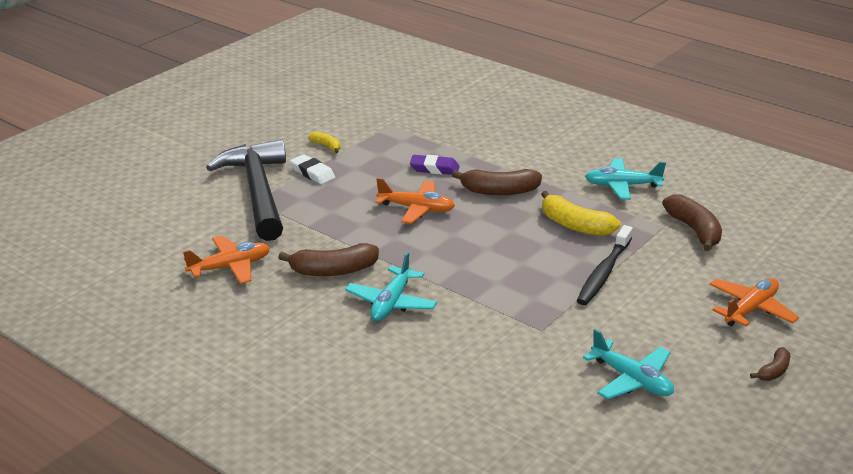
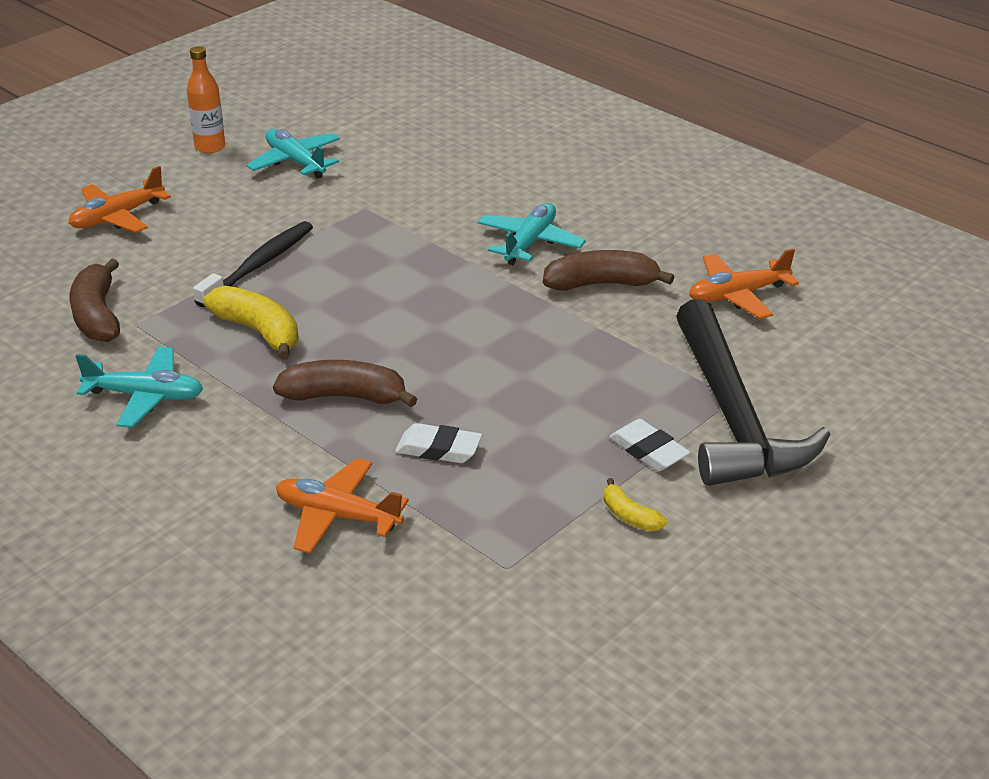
camera: 175 degrees left, 5 degrees up
(416, 209) = (481, 371): orange plane -> orange plane (338, 516)
(434, 169) = (438, 449): purple eraser -> white eraser
(729, 395) = (210, 147): none -> orange bottle
(773, 371) = (149, 162): brown banana -> none

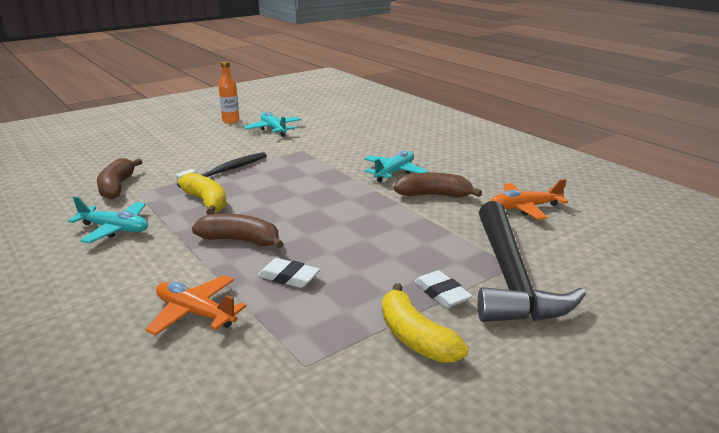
camera: 10 degrees right, 10 degrees down
(117, 217) = (161, 145): orange plane -> none
(629, 516) = (415, 337): yellow banana -> yellow banana, size x1.86

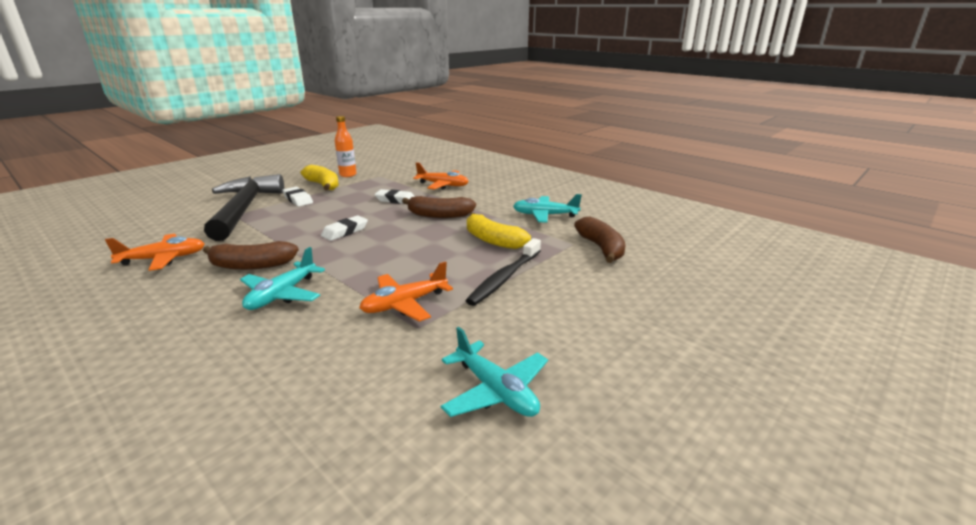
camera: 170 degrees right, 0 degrees up
(231, 121) = (615, 419): orange bottle -> orange bottle (348, 175)
(307, 161) = (405, 304): none -> orange plane
(357, 225) = (345, 231): none -> white eraser

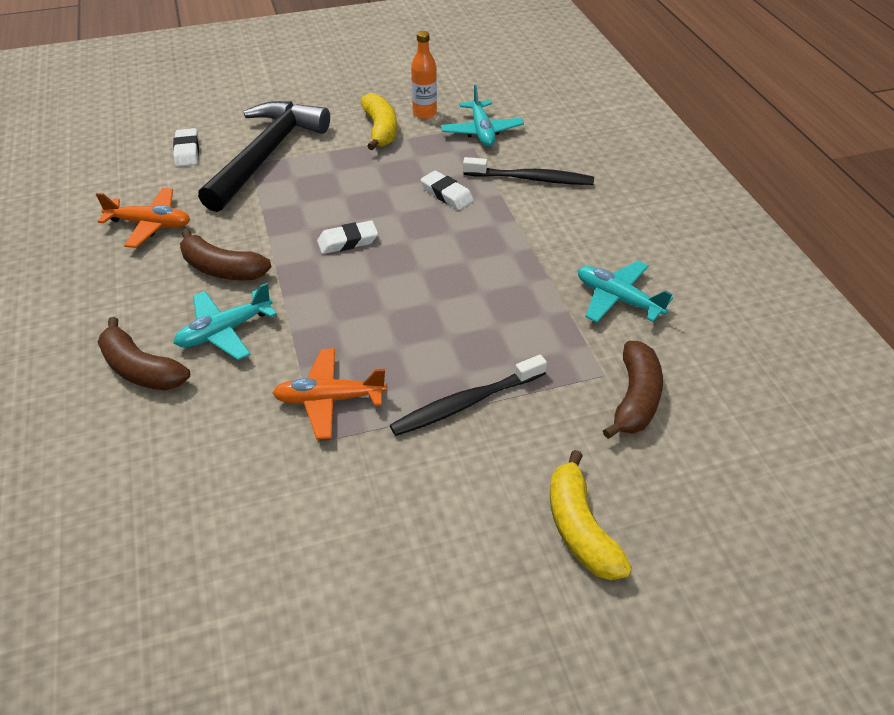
camera: 30 degrees right, 20 degrees up
(298, 200) = (334, 154): white eraser -> white eraser (187, 151)
(439, 215) = (478, 248): brown banana -> brown banana (141, 369)
(443, 185) = (531, 179): orange plane -> black toothbrush
(493, 240) = (506, 326): yellow banana -> yellow banana (580, 528)
(495, 391) = (328, 565): turquoise plane -> turquoise plane (481, 131)

